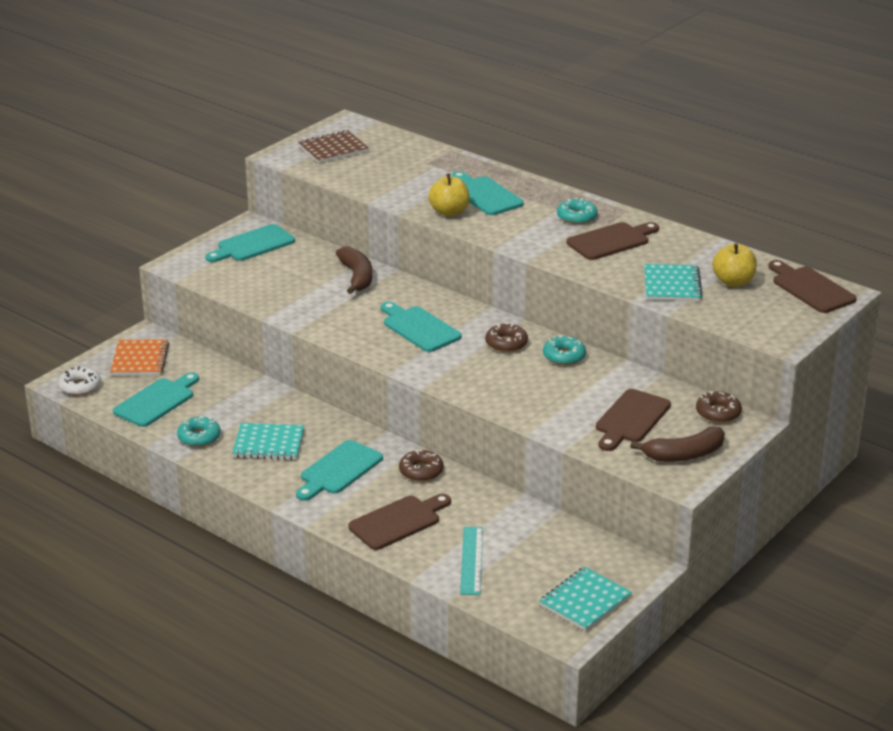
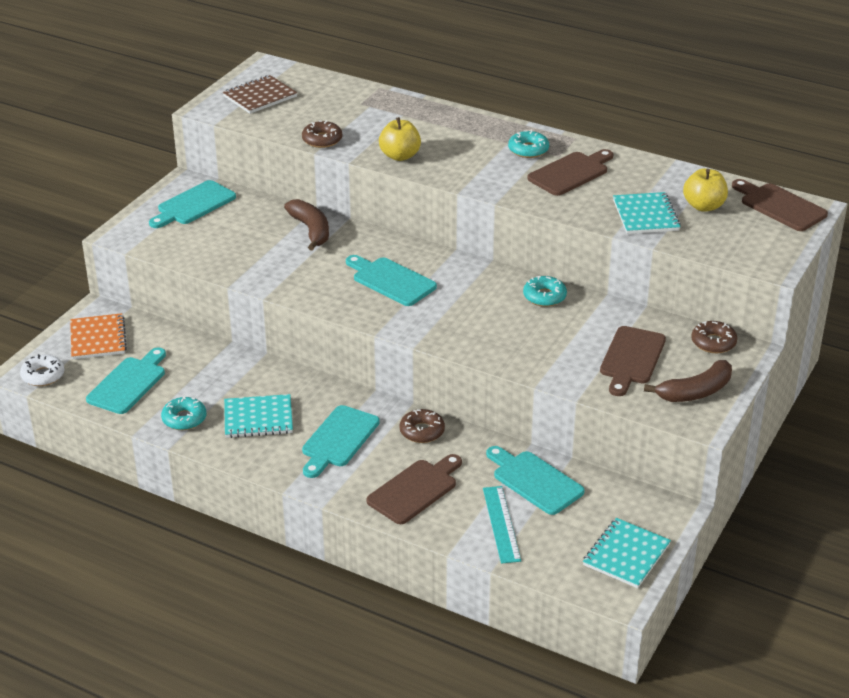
camera: 10 degrees left, 5 degrees up
(485, 195) = (429, 134): turquoise cutting board -> turquoise cutting board (534, 481)
(506, 343) = (483, 288): brown donut -> brown donut (322, 140)

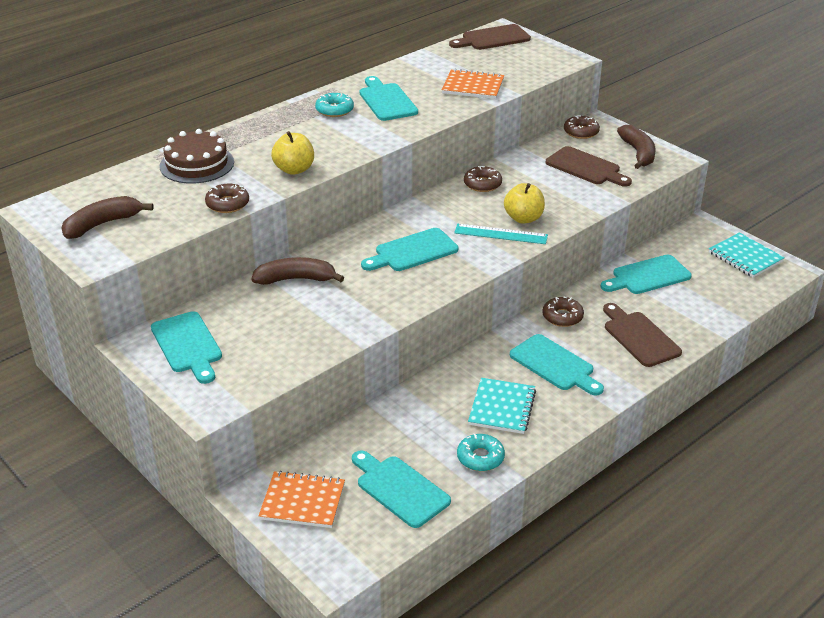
camera: 70 degrees left, 0 degrees up
(43, 375) = (348, 558): white donut -> none
(260, 96) = (102, 224): brown notebook -> brown banana
(378, 109) = (197, 164): none -> brown cake
(501, 524) = (695, 303): turquoise ruler -> turquoise ruler (501, 234)
(544, 296) = (482, 184): turquoise donut -> brown donut
(570, 173) = (386, 101): brown cutting board -> turquoise cutting board
(646, 215) = (473, 86): turquoise notebook -> orange notebook
(703, 206) = (474, 63): yellow apple -> yellow apple (523, 218)

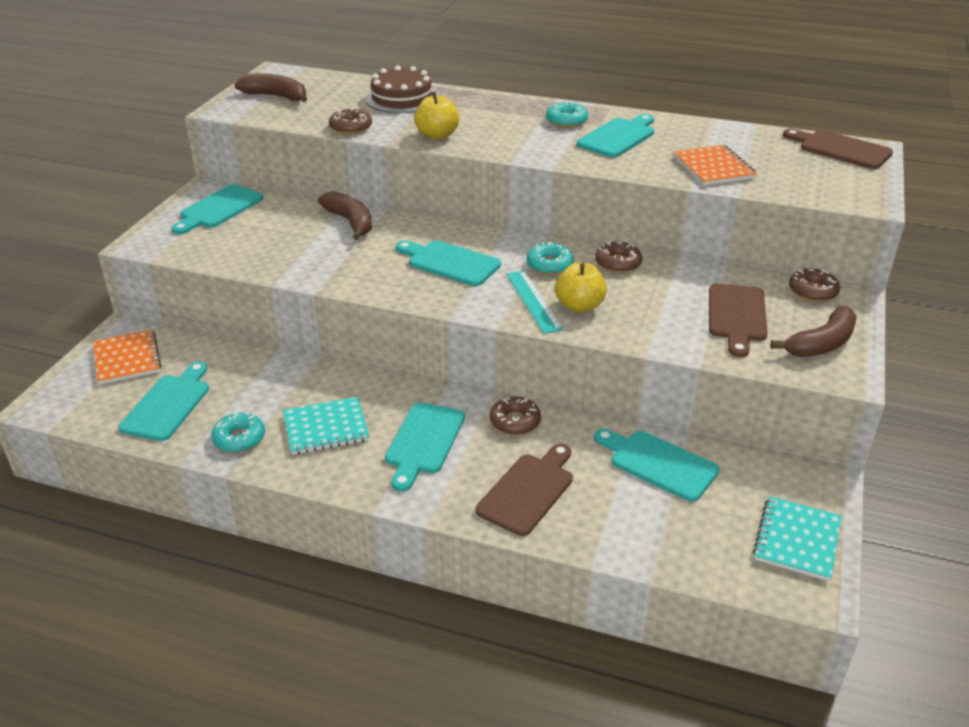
camera: 60 degrees right, 0 degrees up
(458, 211) = (549, 265): none -> turquoise donut

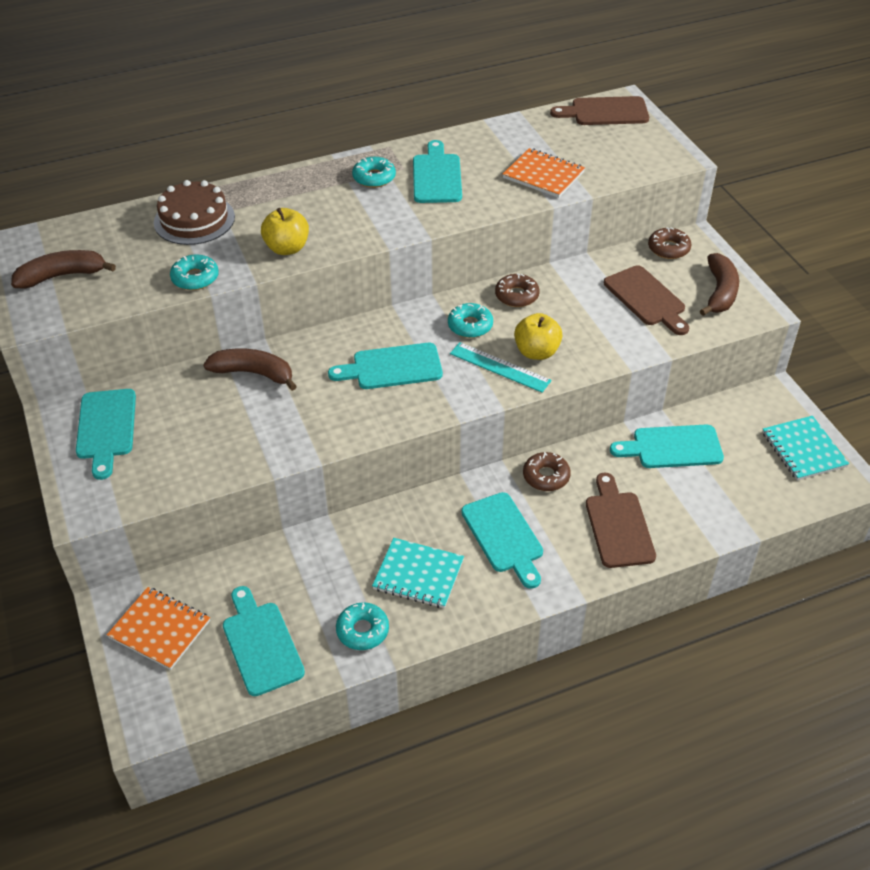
camera: 40 degrees left, 10 degrees up
(326, 428) = (418, 575): turquoise notebook -> turquoise notebook turned 75 degrees clockwise
(351, 127) = (195, 278): brown donut -> turquoise donut

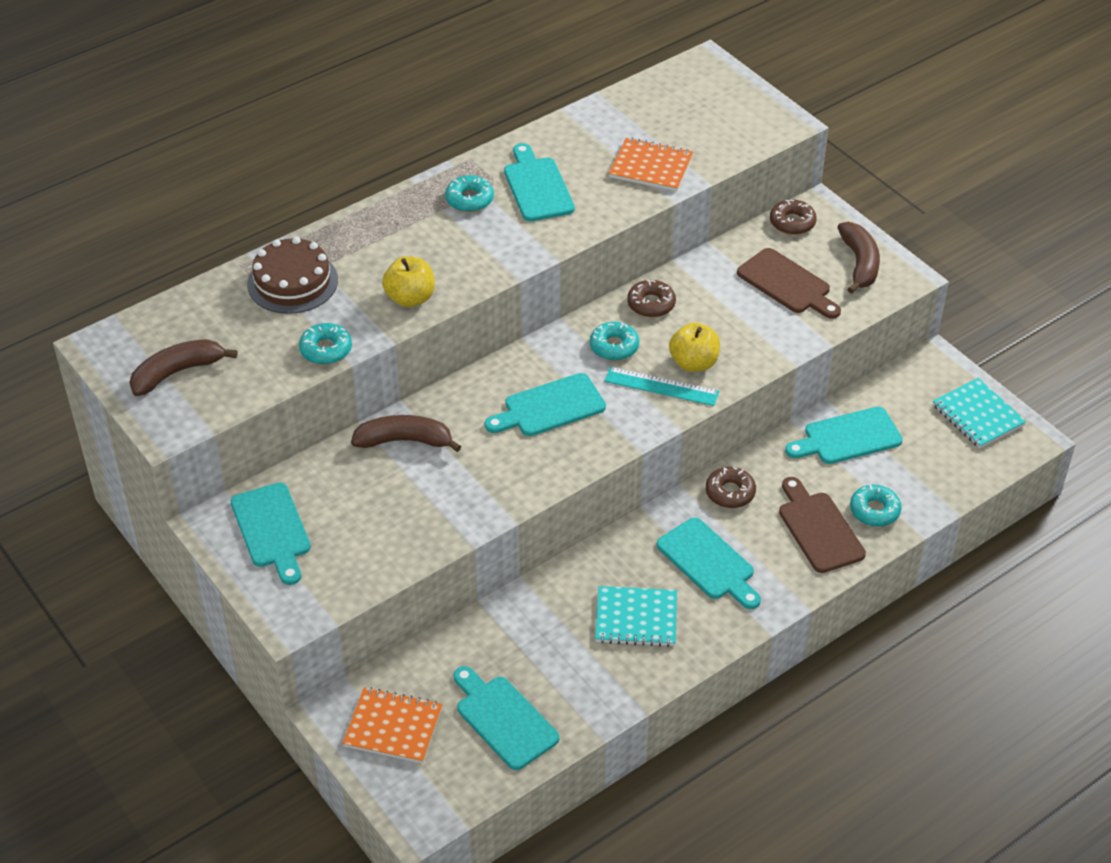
camera: 15 degrees left, 0 degrees up
(362, 630) = (601, 684): turquoise donut -> turquoise donut (874, 510)
(605, 112) = (690, 79): brown cutting board -> none

